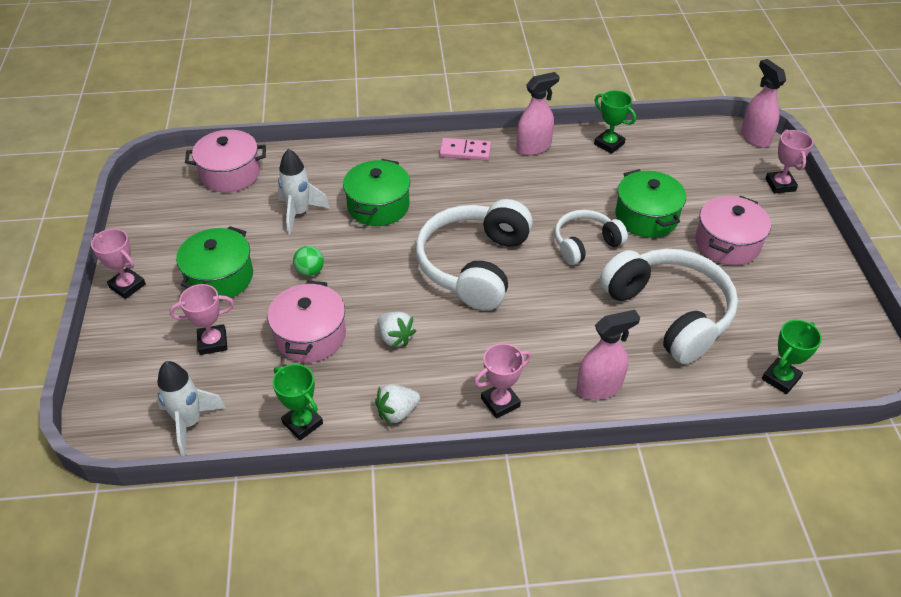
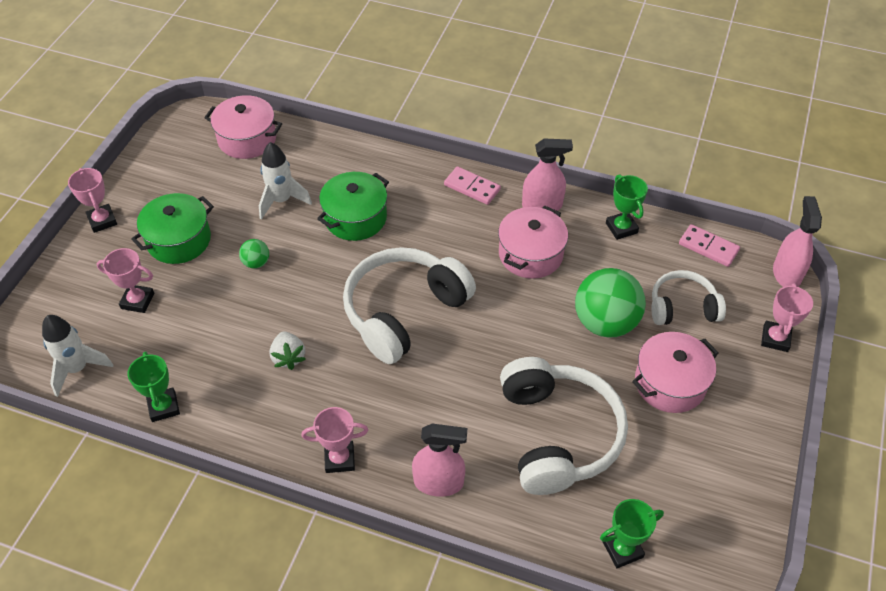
camera: 25 degrees right, 5 degrees up
(310, 336) = (219, 326): pink pot -> pink pot (530, 254)
(397, 412) = (246, 430): white strawberry -> none
(585, 244) = (524, 329): white headphones -> white headphones (682, 307)
(646, 217) = (605, 322): green pot -> green ball
(685, 137) = (708, 247): none -> pink domino

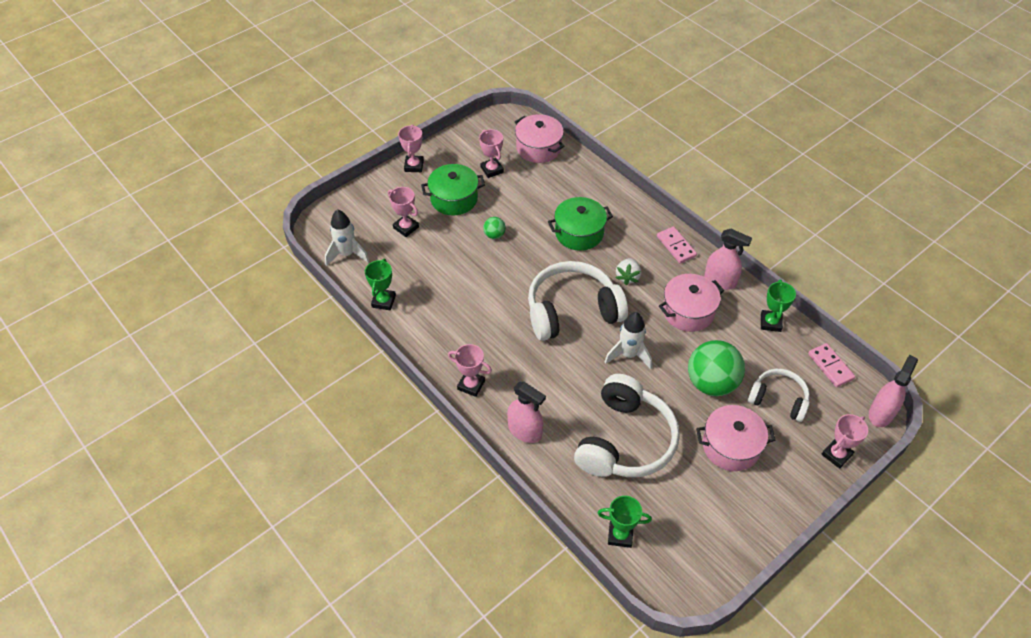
camera: 30 degrees right, 0 degrees up
(205, 186) = (492, 170): none -> pink trophy
(282, 201) = (536, 200): white rocket -> white rocket (628, 355)
(288, 357) = (478, 306): white strawberry -> white strawberry (627, 277)

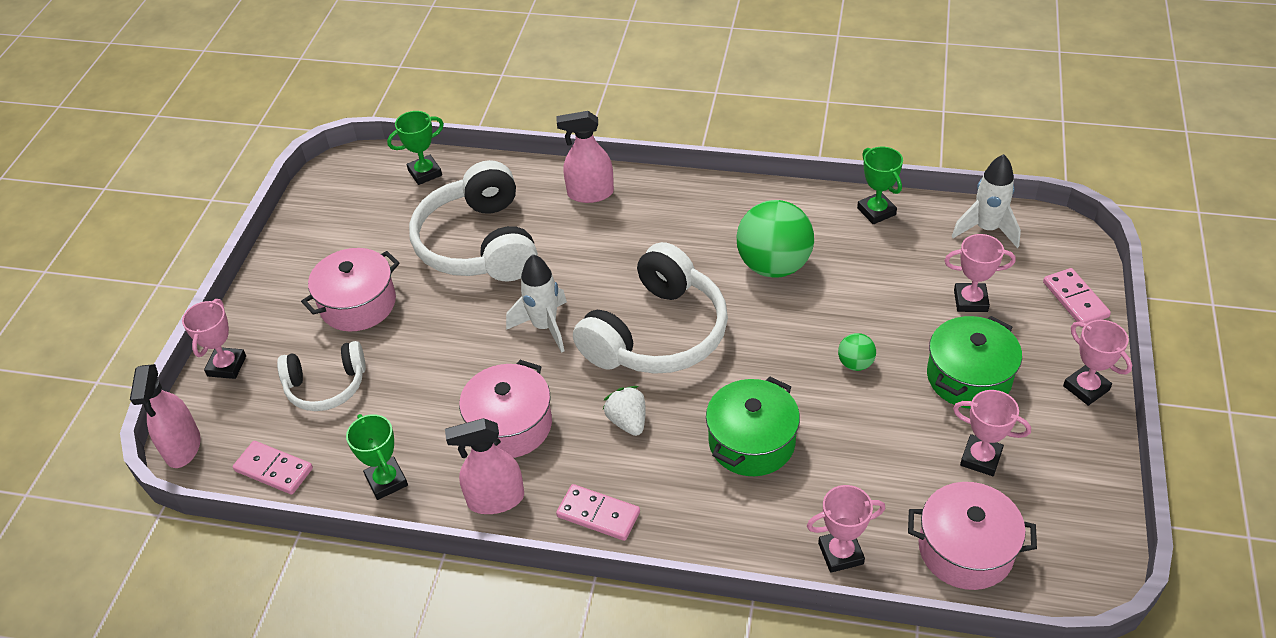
camera: 145 degrees right, 5 degrees down
(362, 198) = (1075, 299): none -> pink domino
(471, 385) = (687, 197): pink trophy -> pink trophy (840, 553)
(711, 383) = (421, 355): green ball -> green ball (773, 265)

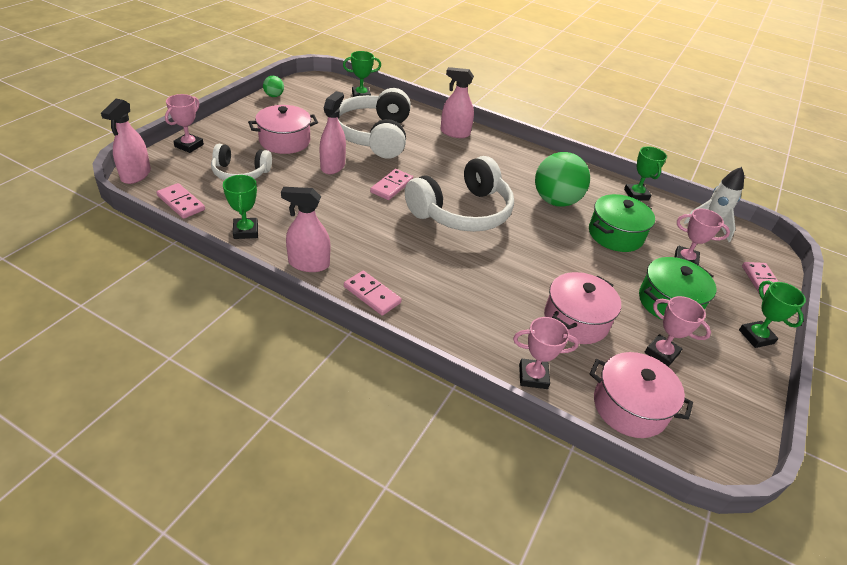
camera: 10 degrees right, 5 degrees down
(448, 323) = (332, 166): none -> pink spray bottle
(510, 425) = (341, 228): pink pot -> pink pot (576, 320)
(544, 327) = (391, 186): white rocket -> pink domino
(628, 421) = (419, 251): white strawberry -> none
(751, 442) = (498, 289): green pot -> green pot (615, 235)
(855, 364) = (589, 269): green ball -> green ball (274, 96)
(1086, 388) = (756, 337): pink trophy -> green trophy

